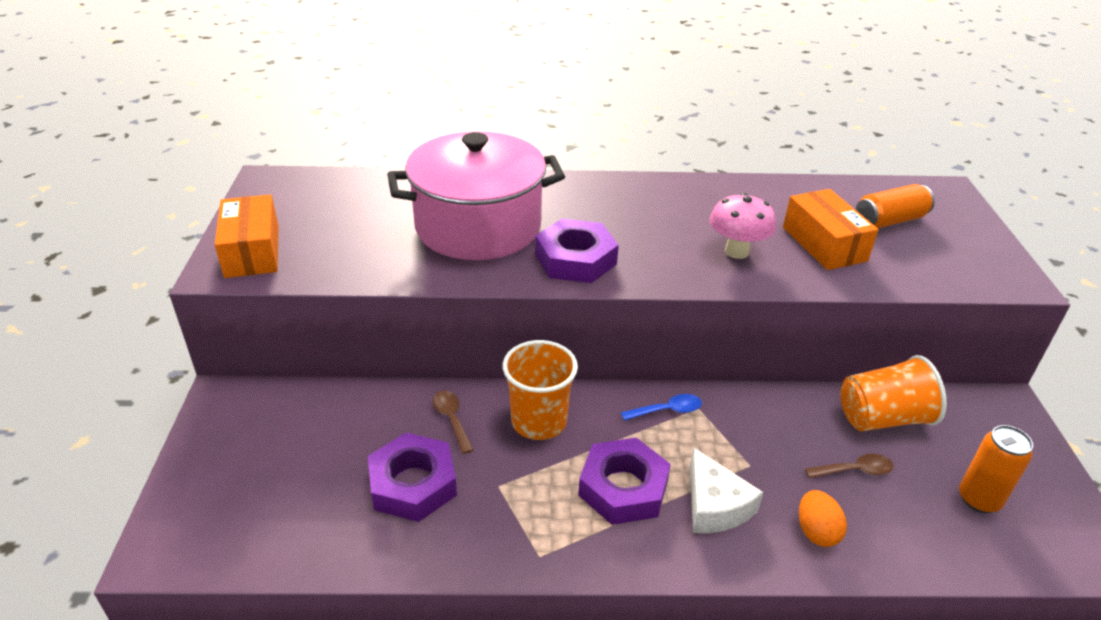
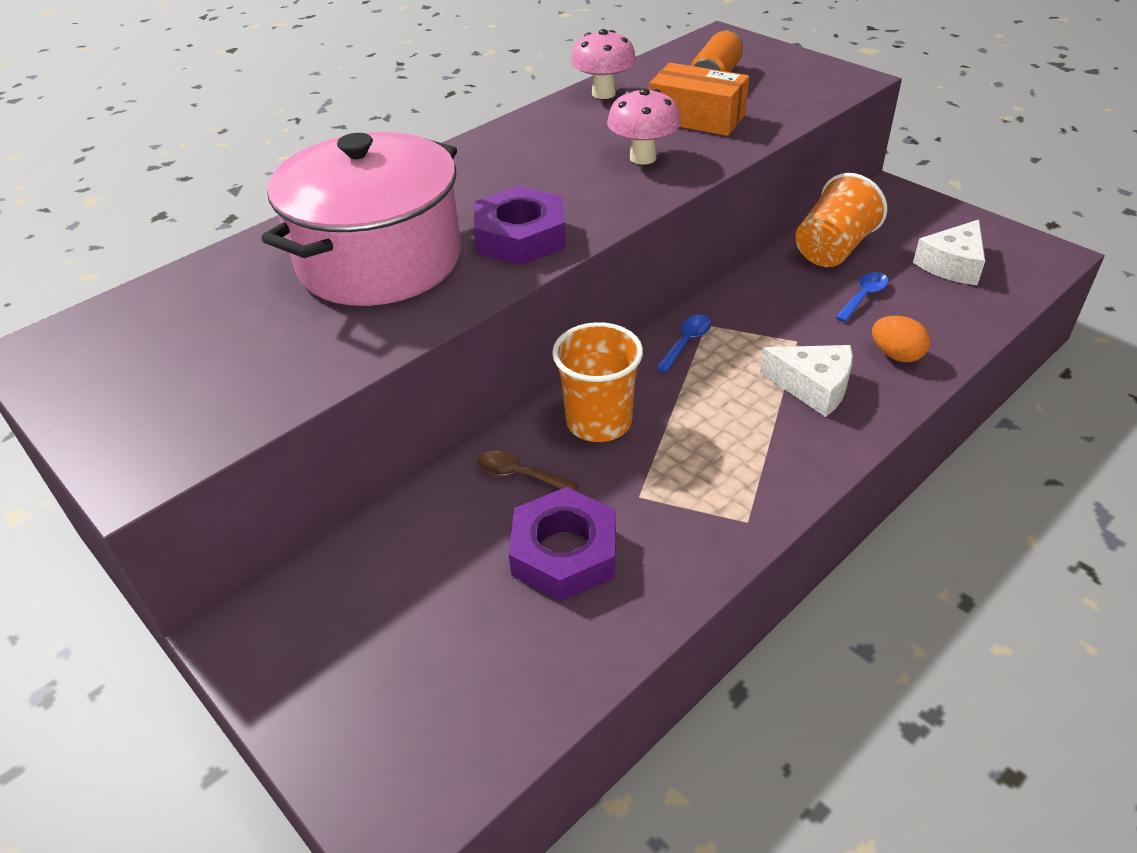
camera: 40 degrees left, 5 degrees up
(252, 251) = (146, 429): orange box -> none
(623, 488) = (735, 423): purple nut -> none
(780, 191) = (603, 93): none -> pink mushroom
(854, 470) = (863, 296): brown spoon -> blue spoon
(978, 499) = (952, 265): orange can -> white cheese

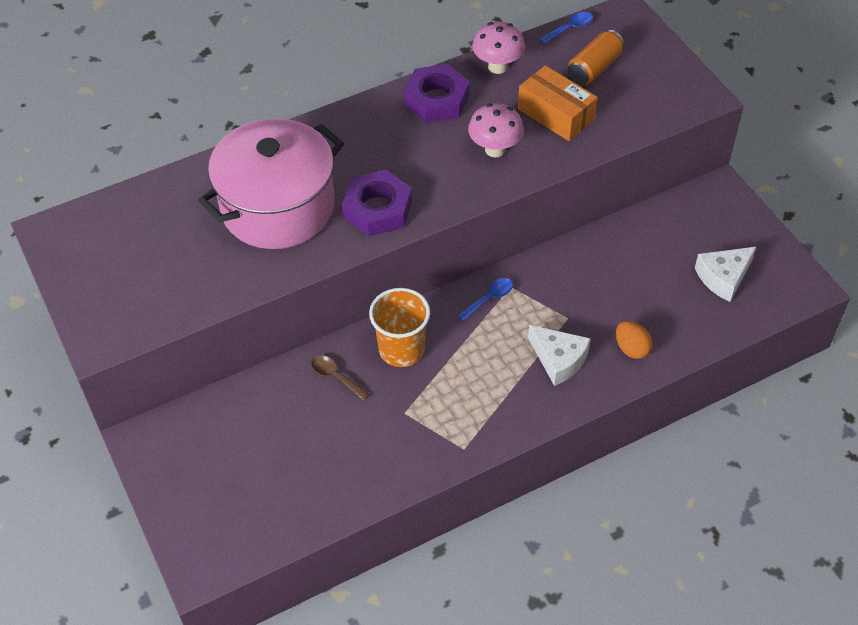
camera: 15 degrees right, 10 degrees up
(564, 552) = (343, 439): purple nut -> purple nut (436, 100)
(833, 249) = (641, 239): orange cup -> none
(863, 296) = (638, 290): blue spoon -> blue spoon (570, 28)

